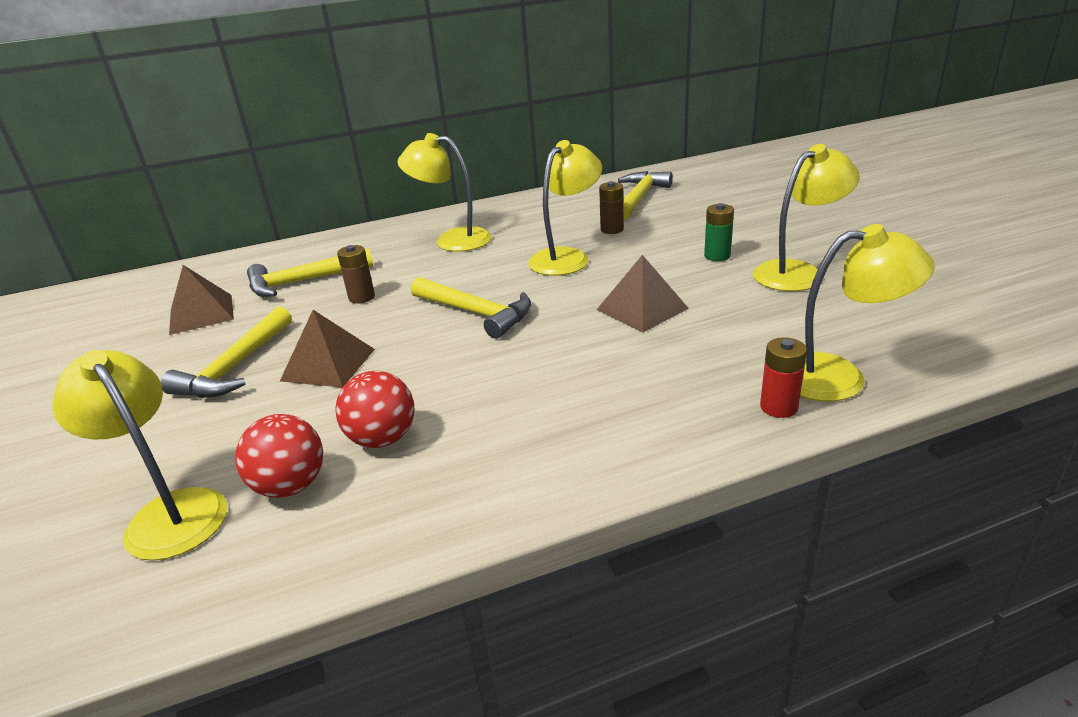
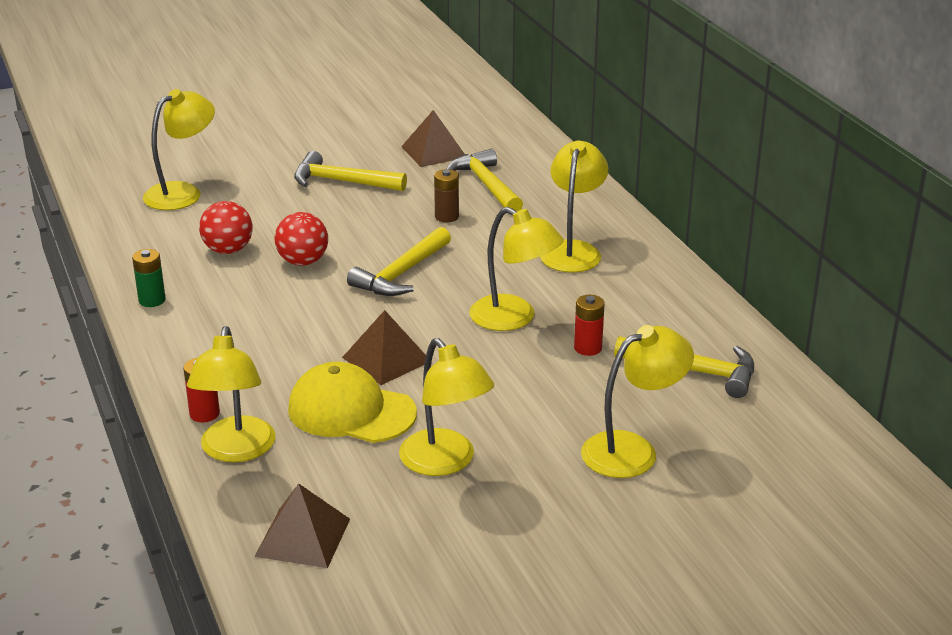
camera: 85 degrees right, 0 degrees up
(291, 486) = (191, 225): red ball -> red ball (303, 262)
(328, 364) = (333, 217): brown pyramid -> brown pyramid (302, 537)
(612, 229) = (588, 348): brown battery -> red battery
(717, 256) = (499, 413): green battery -> green battery (152, 300)
(738, 319) = (351, 411): none -> yellow cap
(746, 212) = (632, 450): none -> yellow lamp

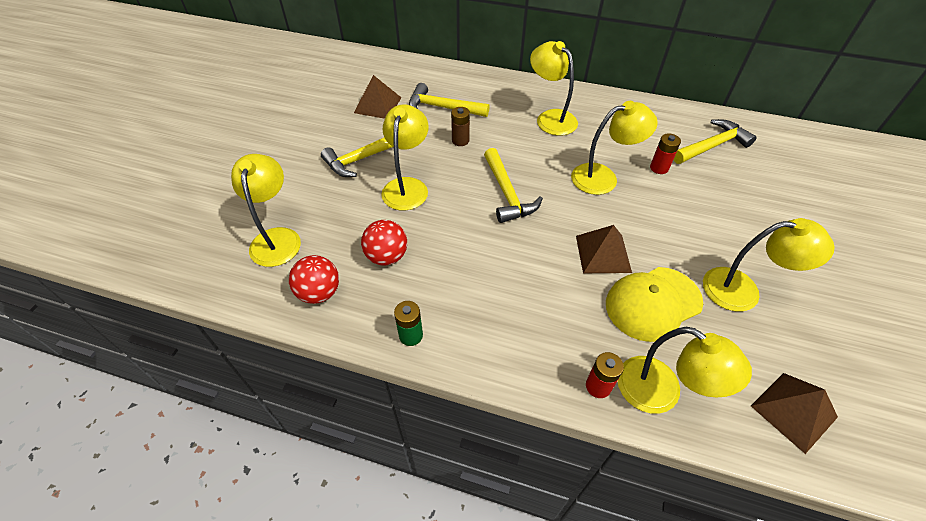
camera: 50 degrees left, 20 degrees up
(303, 262) = (444, 228): red ball -> red ball (319, 292)
(632, 450) = (775, 208): yellow lamp -> yellow lamp (407, 186)

